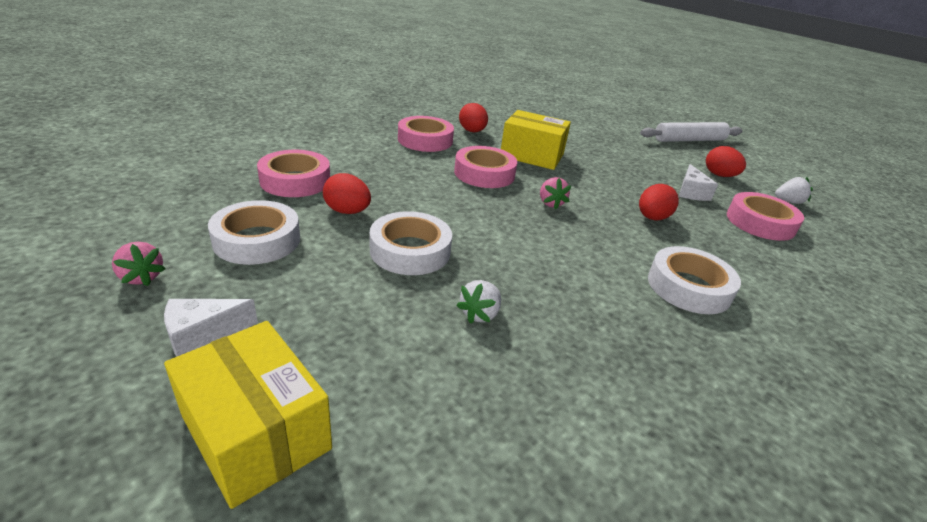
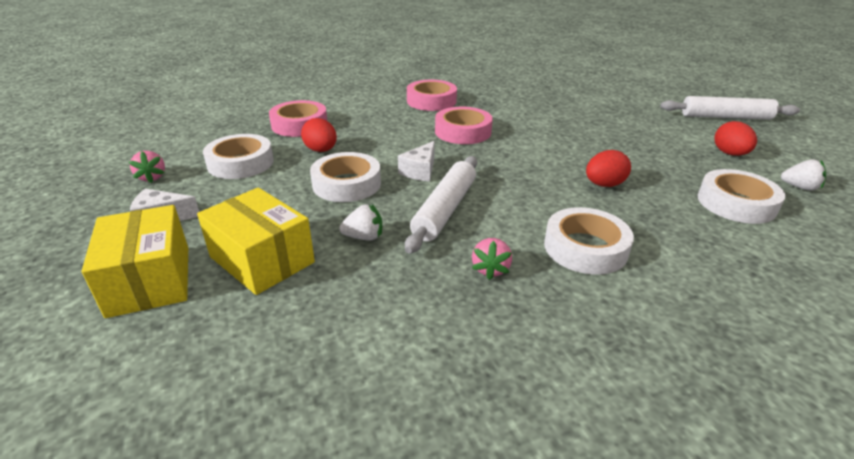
camera: 25 degrees right, 0 degrees up
(472, 131) = (482, 96): red egg -> none
(480, 314) = (364, 237): white strawberry -> white strawberry turned 150 degrees counterclockwise
(532, 155) = (524, 120): yellow box -> yellow box (262, 259)
(536, 267) = (444, 210): none -> white rolling pin
(550, 203) = (505, 161): pink strawberry -> pink strawberry (490, 269)
(691, 192) = (675, 166): white cheese -> white cheese (420, 171)
(760, 223) = (736, 203): pink tape -> white tape

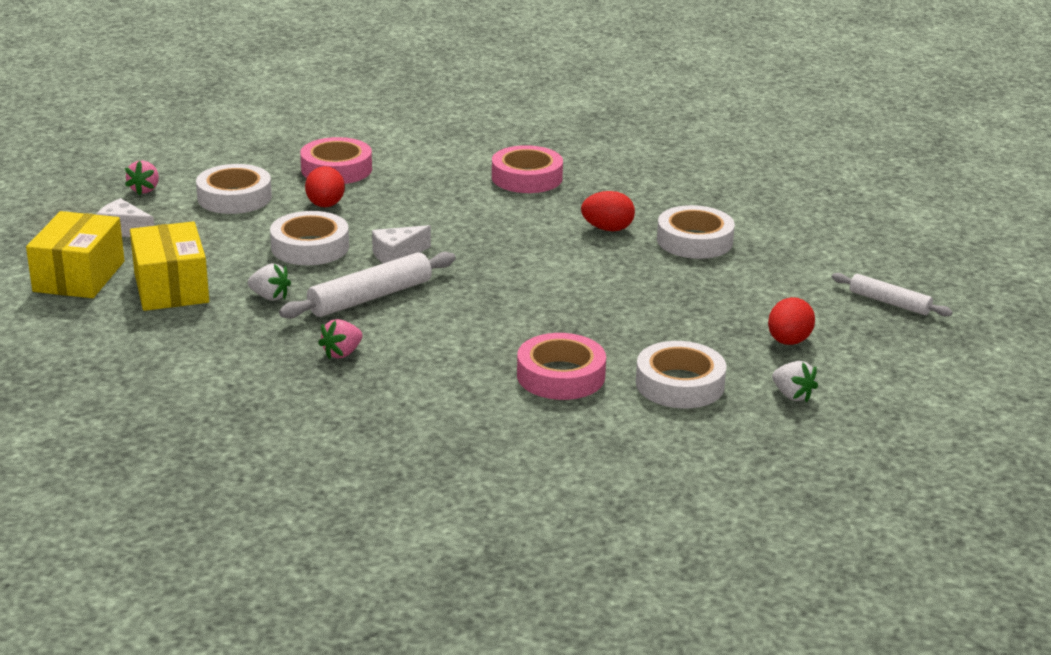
camera: 30 degrees right, 5 degrees down
(463, 132) = (506, 226): pink tape -> pink tape (561, 376)
(585, 248) = (450, 366): white tape -> white tape (694, 241)
(604, 185) = (568, 325): red egg -> red egg (607, 229)
(725, 117) = (889, 302): white rolling pin -> white rolling pin, size x0.63

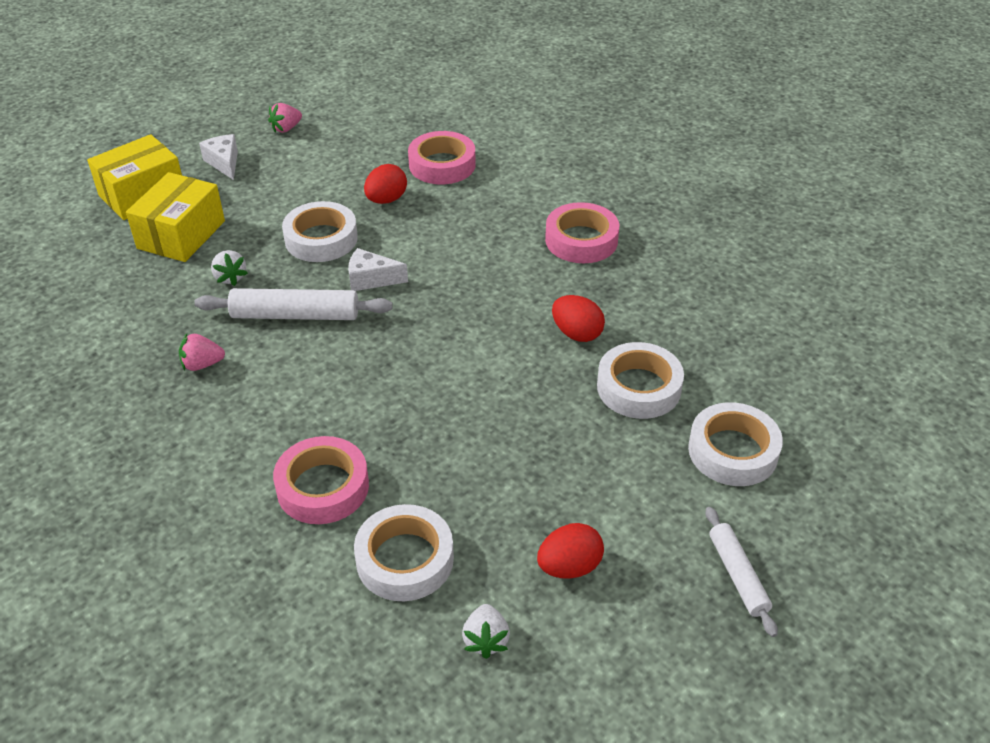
camera: 40 degrees right, 15 degrees up
(234, 197) = (334, 162): white tape -> white tape (733, 451)

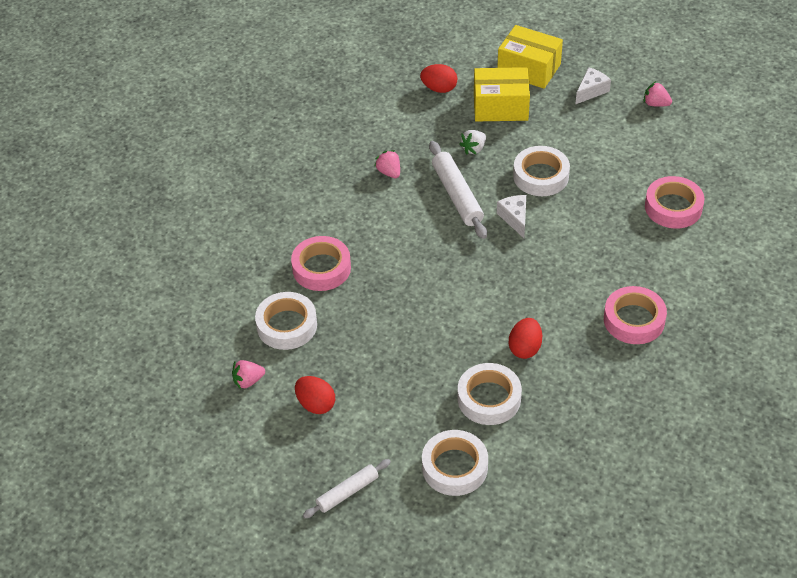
camera: 70 degrees right, 5 degrees up
(386, 200) = (607, 192): red egg -> red egg (439, 89)
(486, 640) = (248, 381): white strawberry -> pink strawberry

